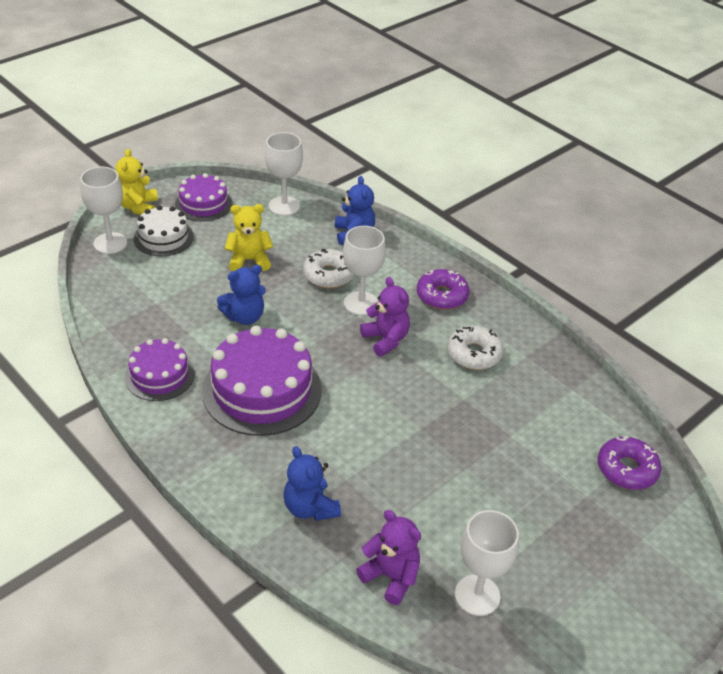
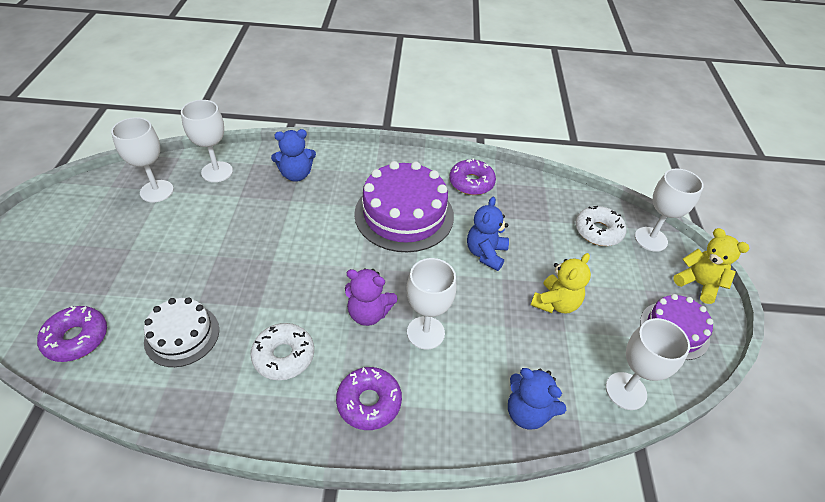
camera: 135 degrees right, 5 degrees up
(159, 375) = (471, 183): purple cake -> purple donut
(163, 237) = (635, 272): white cake -> white cake (182, 335)
(310, 507) = (296, 175): blue teddy bear -> blue teddy bear turned 150 degrees clockwise
(328, 275) = (484, 340): white donut -> white donut (598, 231)
(391, 576) = (217, 172): purple teddy bear -> white goblet

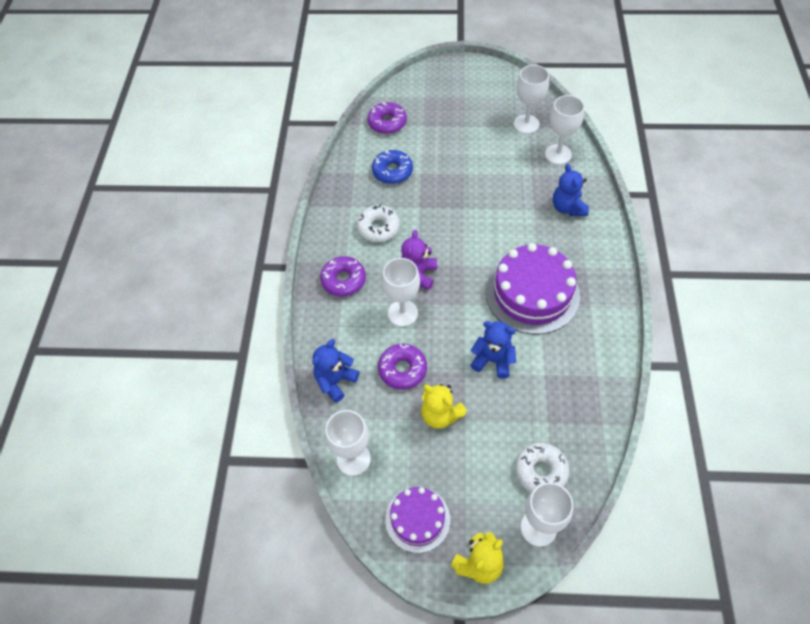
camera: 95 degrees right, 10 degrees up
(182, 335) = (392, 171): white cake -> blue donut
(471, 183) = (591, 351): purple donut -> purple donut (402, 370)

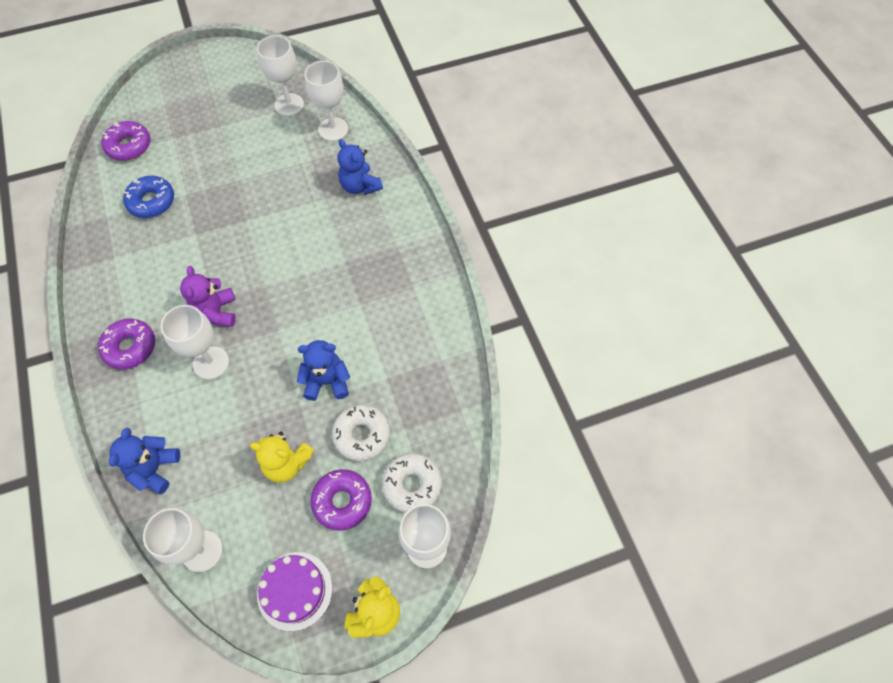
camera: 25 degrees left, 5 degrees up
(378, 228) = (154, 273): white donut -> white donut (362, 435)
(402, 370) = (229, 428): purple donut -> purple donut (342, 501)
(532, 293) = (348, 293): purple cake -> none

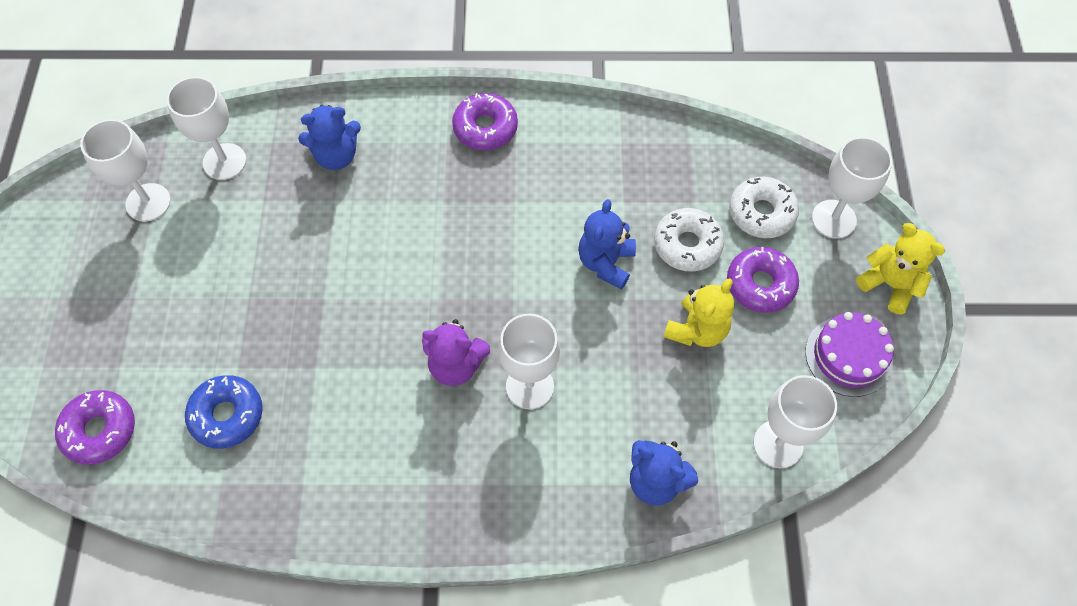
camera: 70 degrees left, 0 degrees up
(130, 347) = (465, 483): purple donut -> purple donut (485, 128)

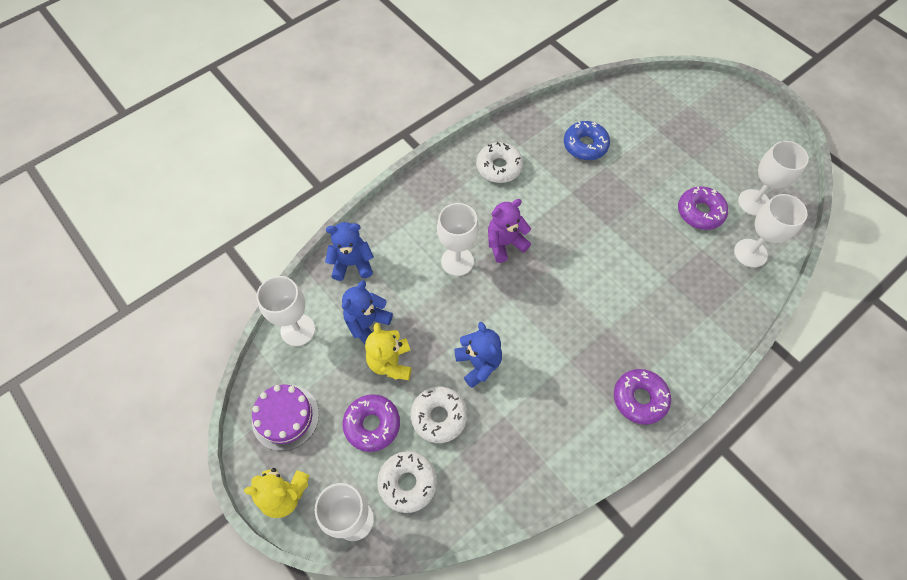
camera: 140 degrees right, 0 degrees up
(100, 430) = (629, 103): purple donut -> purple donut (700, 212)
(336, 156) = (699, 305): blue teddy bear -> blue teddy bear (367, 324)
(361, 472) = (499, 167): none -> white donut

